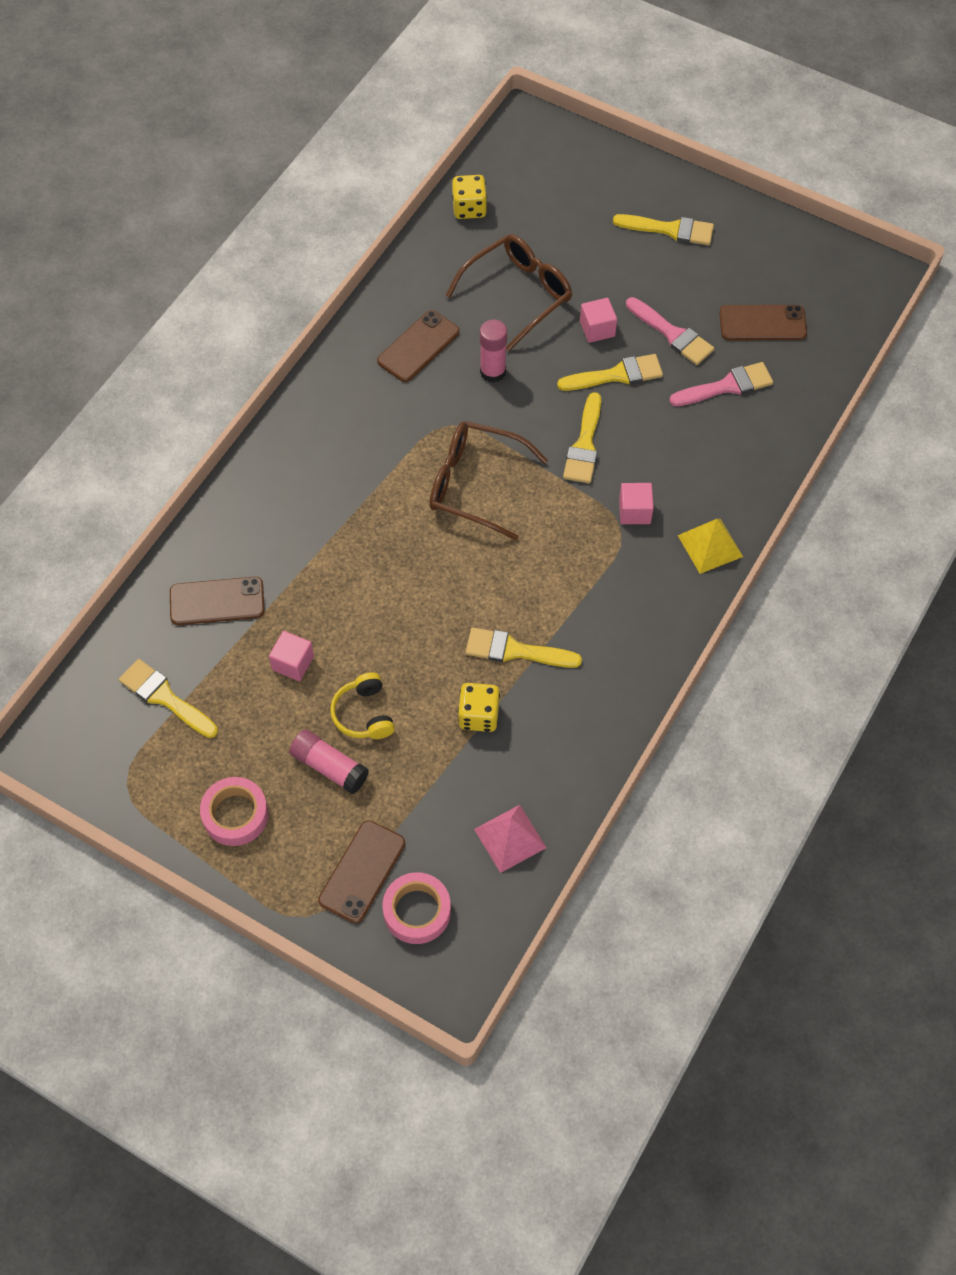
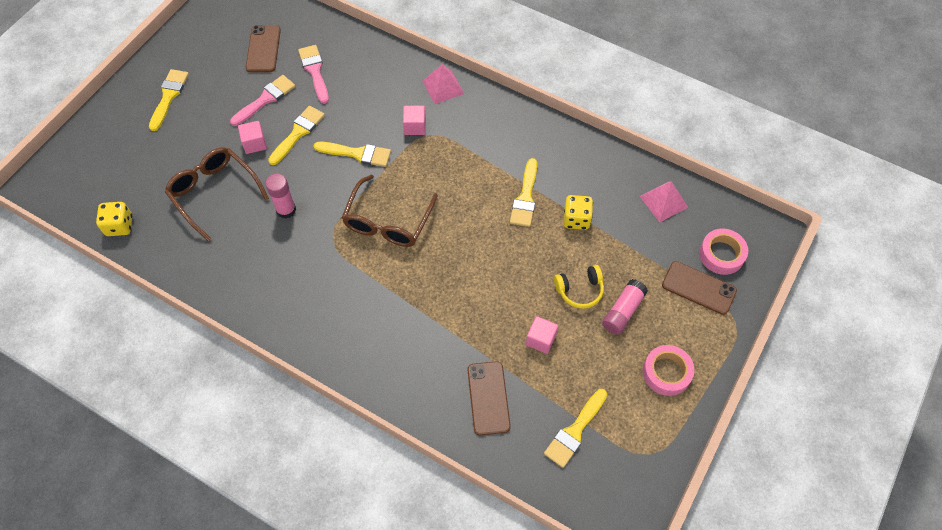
camera: 90 degrees left, 0 degrees up
(418, 346) = (255, 260): brown phone -> none
(616, 375) = (298, 133): yellow brush -> yellow brush turned 45 degrees clockwise
(710, 546) = (443, 87): yellow pyramid -> pink pyramid

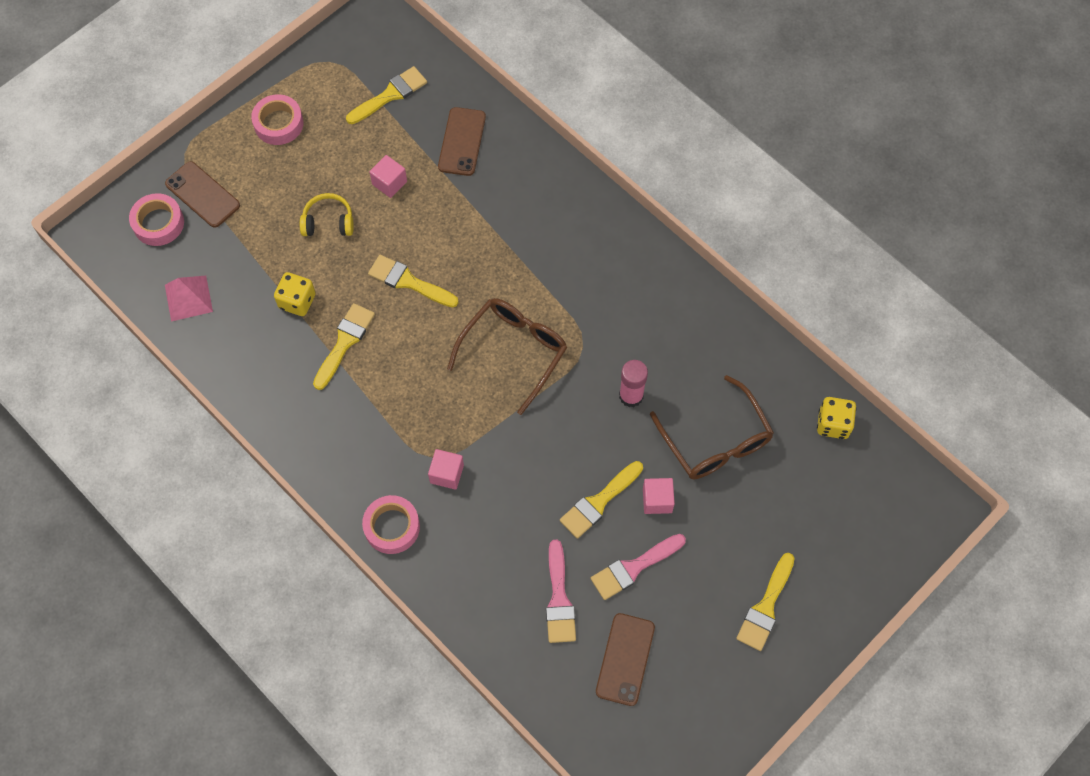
camera: 165 degrees left, 5 degrees up
(357, 154) = (529, 452): yellow brush -> yellow brush (409, 282)
(443, 87) = (392, 527): pink pyramid -> pink tape
(623, 311) = (293, 190): pink glue stick -> none

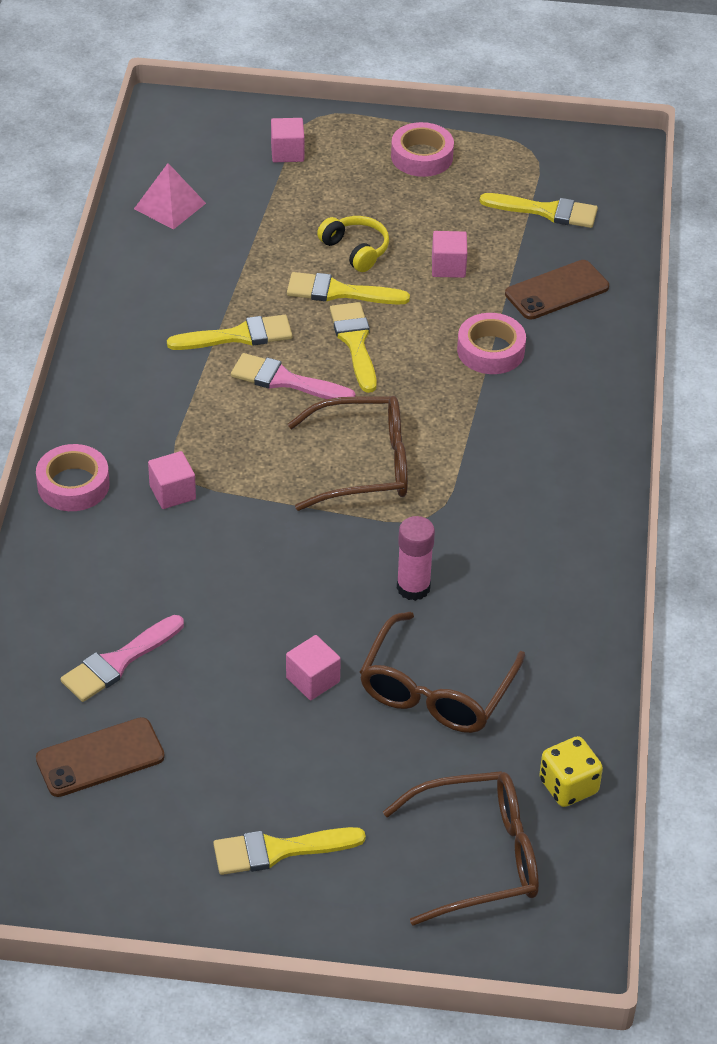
camera: 50 degrees right, 20 degrees down
(158, 223) = (225, 142): pink tape -> pink tape (490, 350)
(202, 195) = (287, 152): brown phone -> pink cube
(297, 301) = (246, 278): yellow dice -> none
(599, 502) = (262, 631): yellow brush -> yellow brush (339, 292)
(634, 567) = (214, 705): pink brush -> pink brush (285, 380)
(846, 505) = (478, 857): none -> brown glasses

